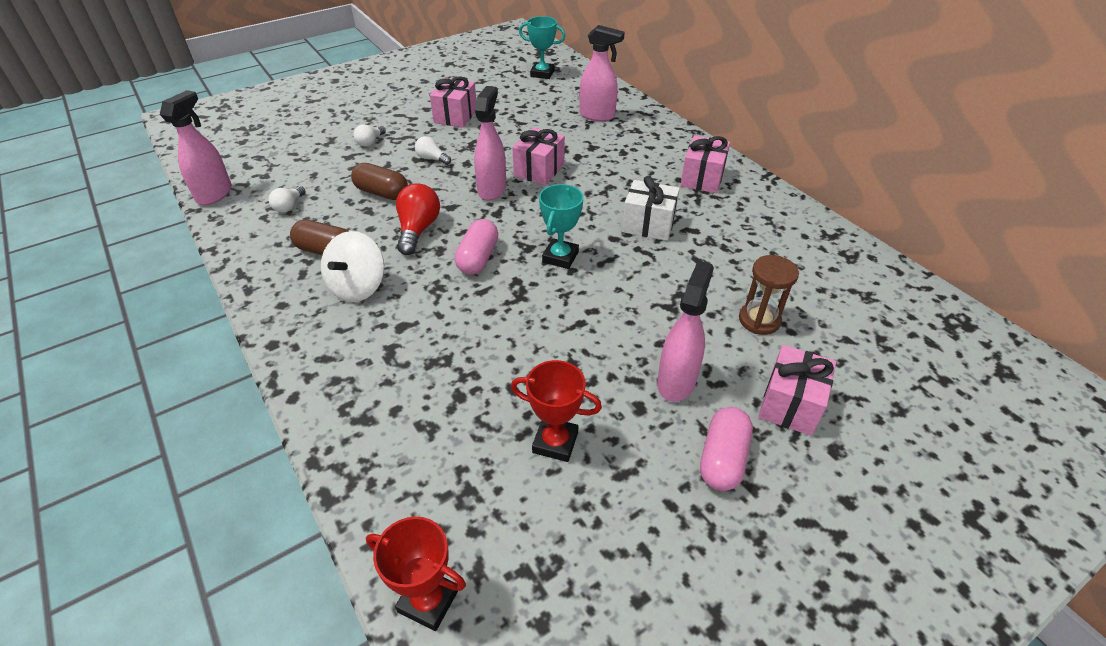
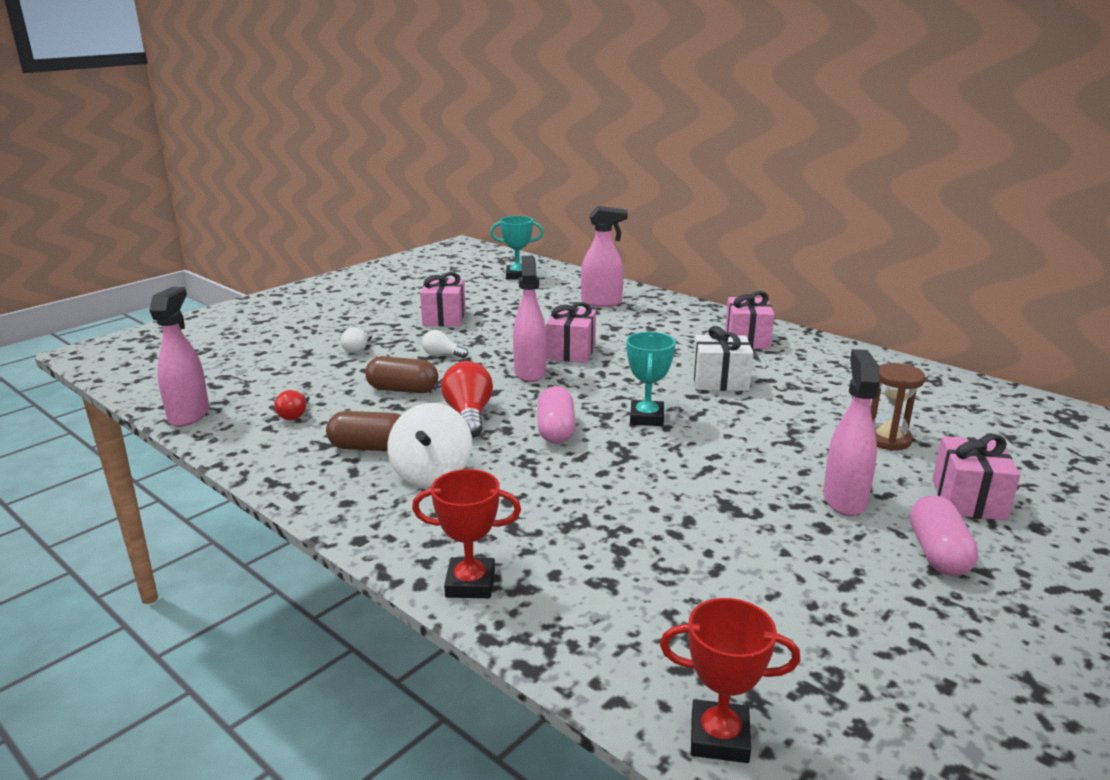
camera: 15 degrees left, 20 degrees down
(289, 206) = (295, 414): white light bulb -> red light bulb
(555, 442) = (756, 570): red trophy -> red trophy (470, 584)

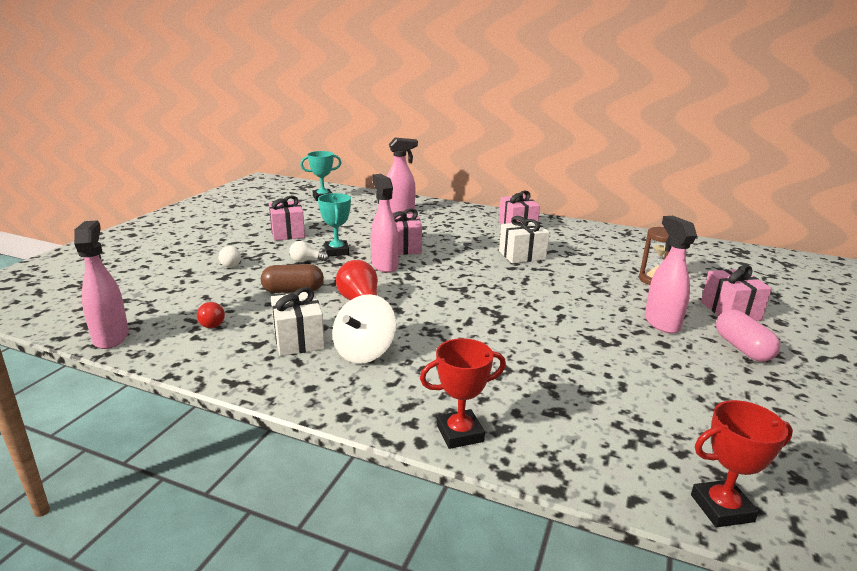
camera: 20 degrees left, 0 degrees up
(370, 447) = (298, 340): brown capsule -> white gift
(431, 473) = (364, 352): white spinning top -> white spinning top turned 45 degrees clockwise
(556, 430) = (436, 305): pink capsule -> none
(646, 418) = (493, 287): turquoise trophy -> turquoise trophy (337, 251)

